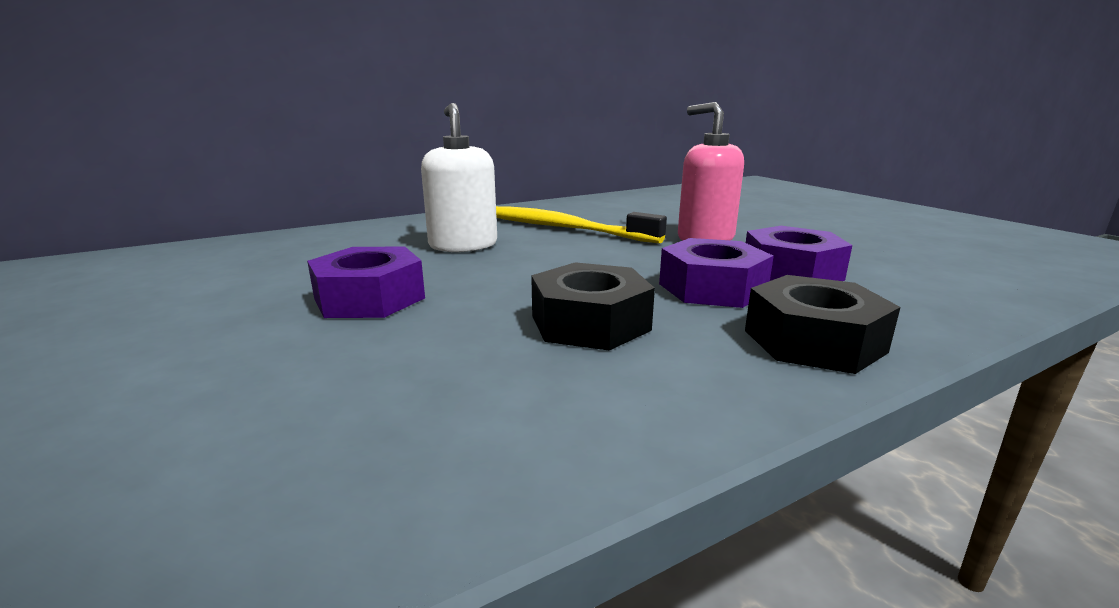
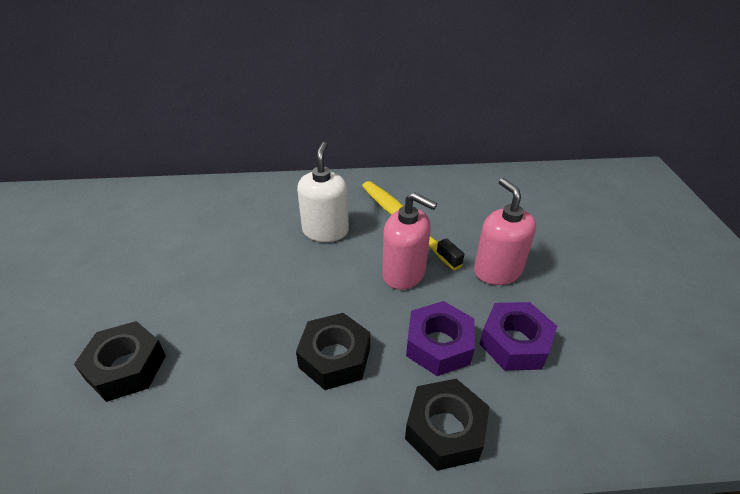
camera: 25 degrees right, 20 degrees up
(192, 415) = (126, 367): none -> black nut
(369, 298) = (239, 285): purple nut -> none
(602, 254) = (404, 273): none -> pink soap dispenser

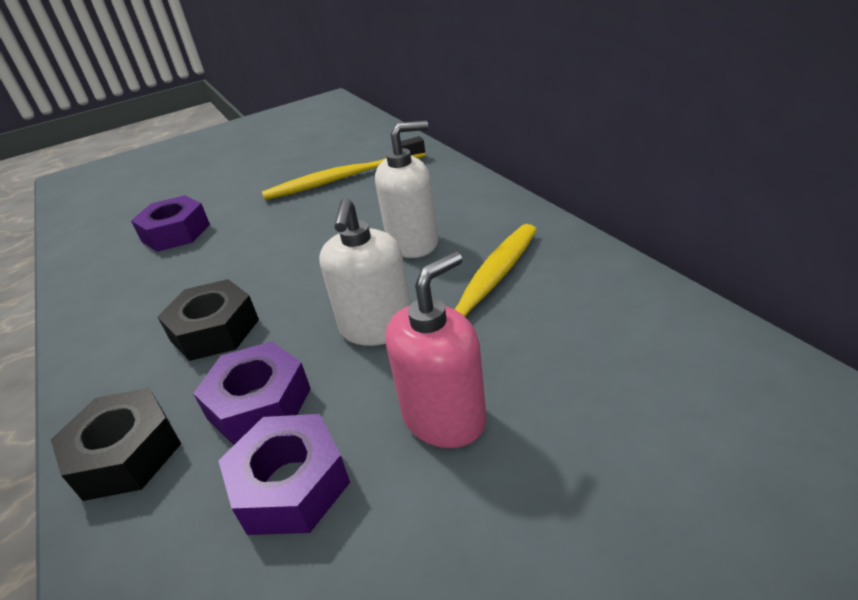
camera: 70 degrees right, 5 degrees down
(126, 367) = (176, 233): black nut -> purple nut
(180, 235) = (342, 178): none -> yellow toothbrush
(404, 273) = (377, 328): pink soap dispenser -> white soap dispenser

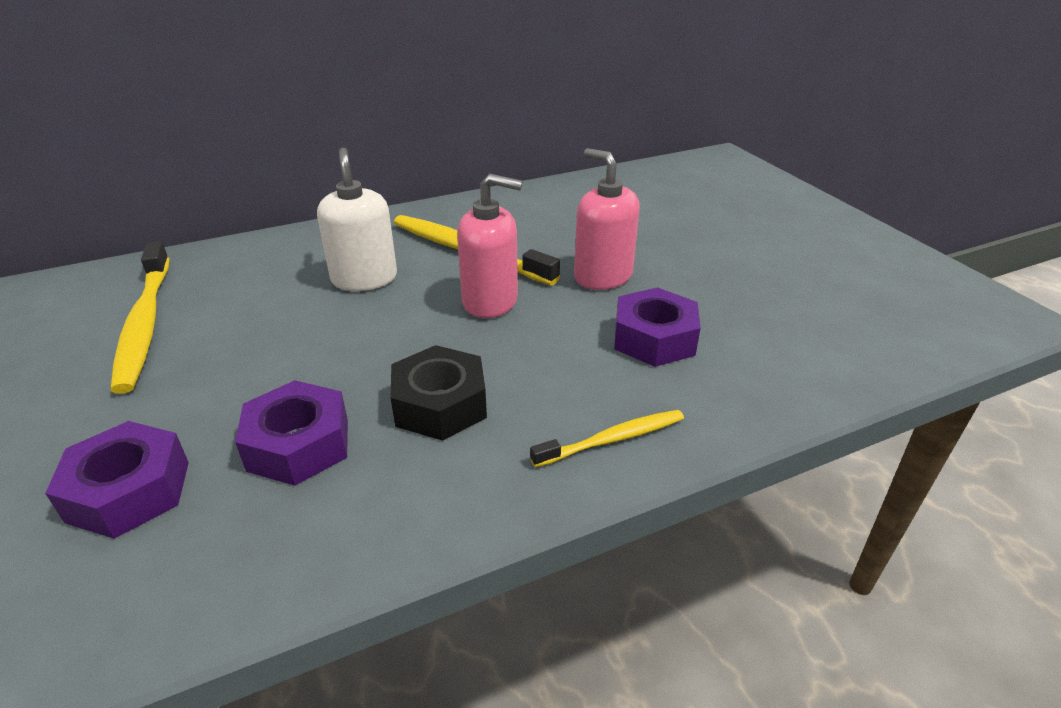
camera: 90 degrees left, 0 degrees up
(126, 454) = (612, 439): black nut -> yellow toothbrush
(259, 403) = (566, 361): purple nut -> purple nut (298, 444)
(377, 328) = (490, 301): white soap dispenser -> pink soap dispenser

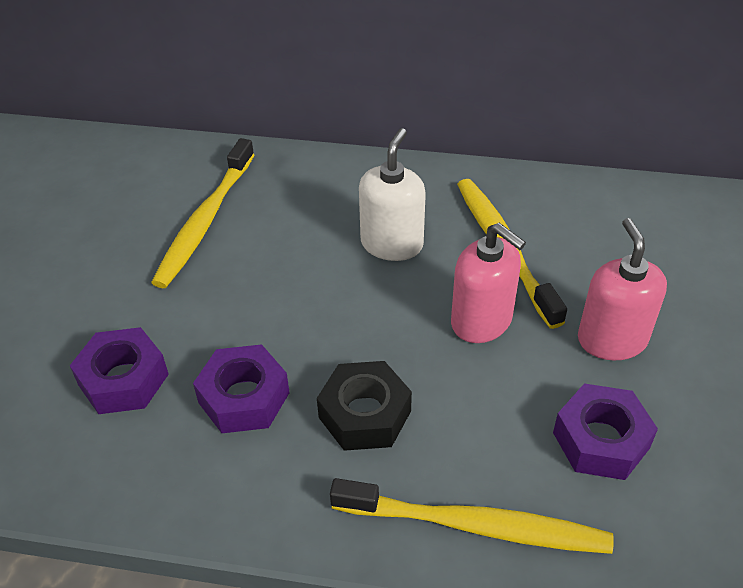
camera: 35 degrees right, 10 degrees up
(612, 439) = (476, 525): yellow toothbrush -> yellow toothbrush, size x1.76

